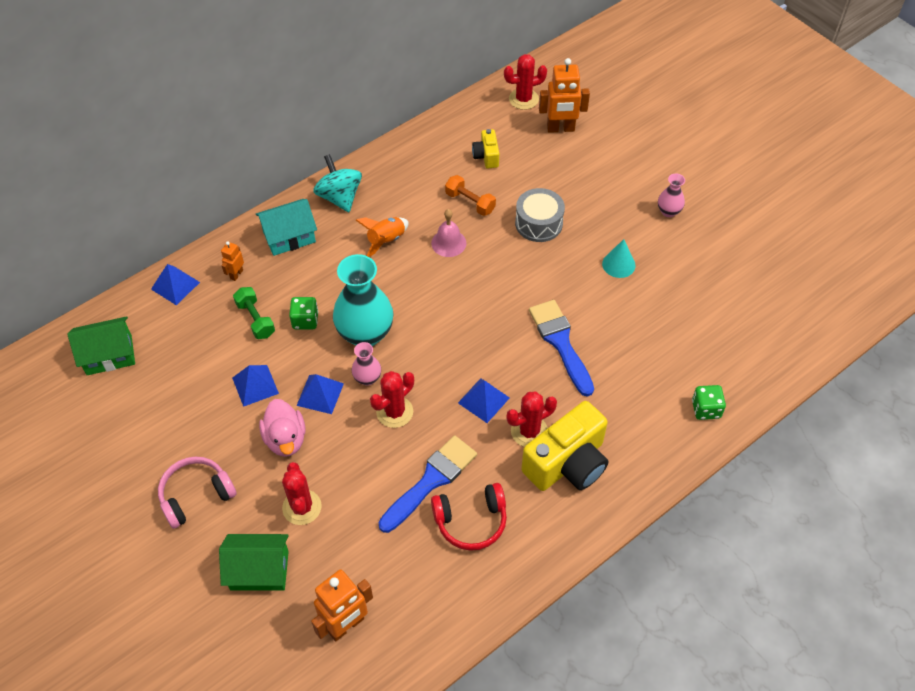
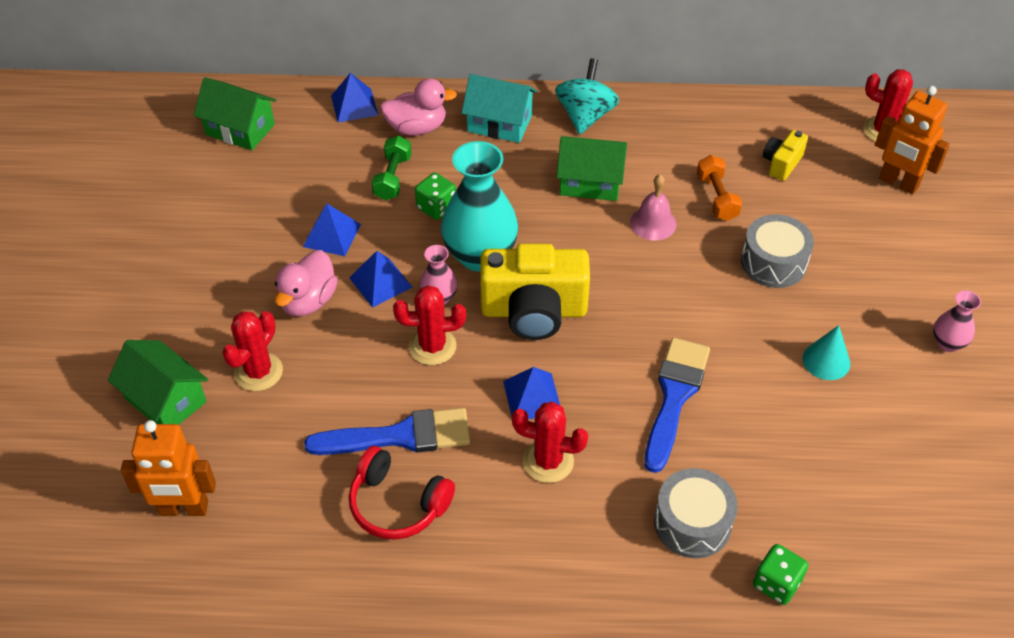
camera: 40 degrees right, 5 degrees down
(196, 495) = (184, 295): pink headphones -> none
(236, 274) = (417, 128): orange robot -> pink duck
(386, 241) = (590, 182): orange rocket -> green house
(567, 463) = (556, 522): yellow camera -> yellow camera (534, 311)
(636, 408) = (692, 523): none -> grey drum

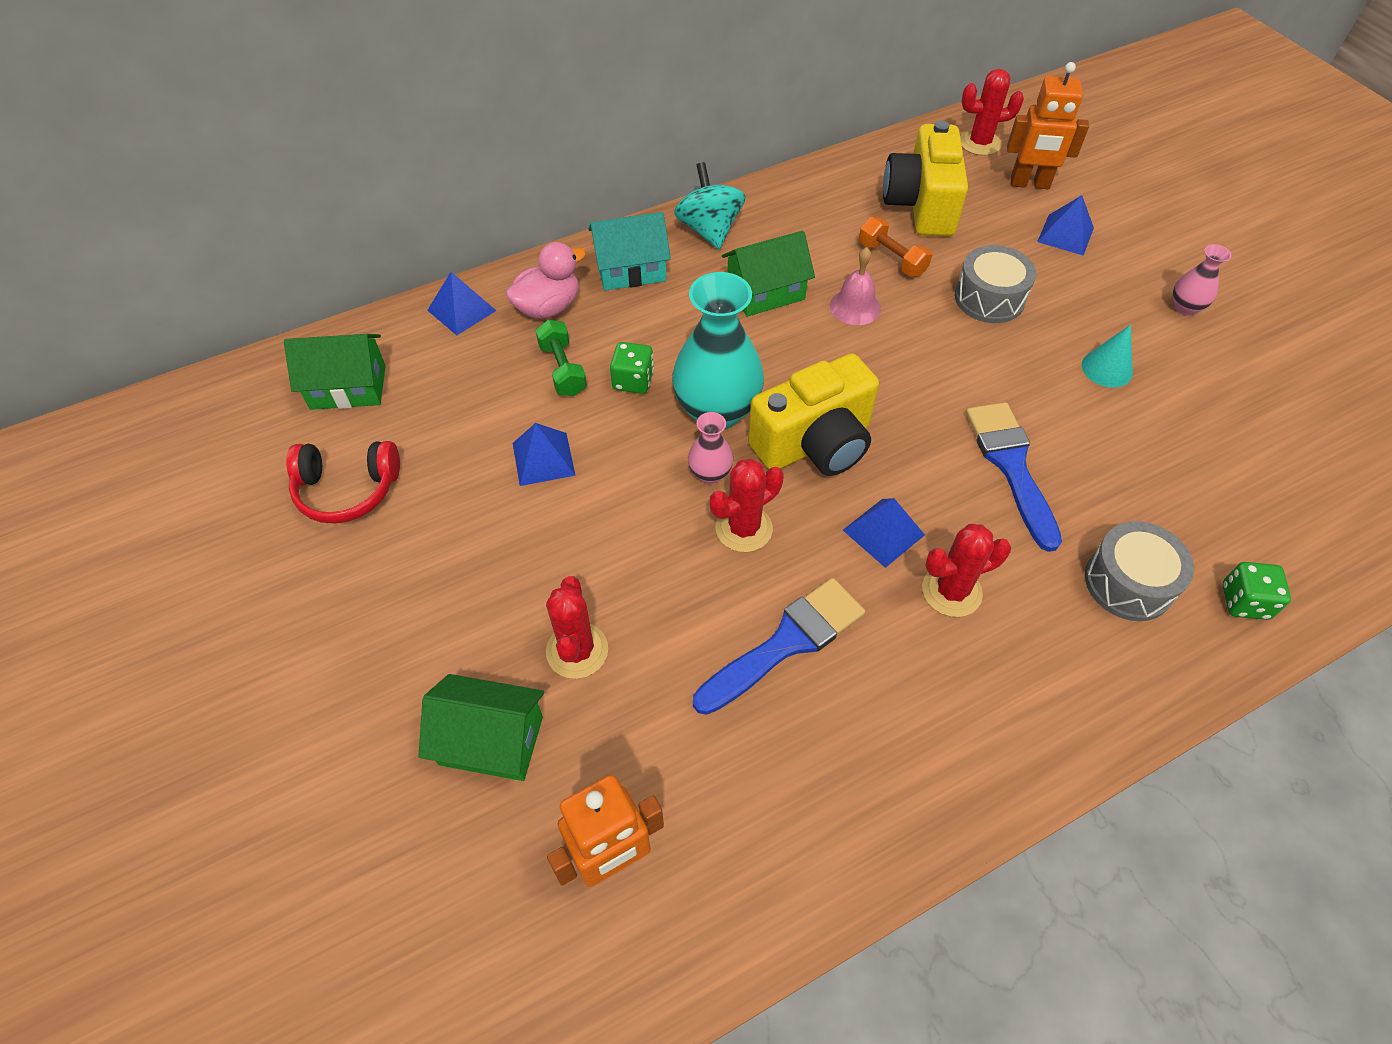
camera: 30 degrees left, 5 degrees up
(308, 301) = (572, 543): pink duck -> none
(380, 282) = (636, 485): blue pyramid -> blue pyramid (1065, 234)
(397, 504) = (843, 720): red headphones -> red headphones (347, 490)
(781, 163) = (921, 205): yellow camera -> yellow camera, size x2.04

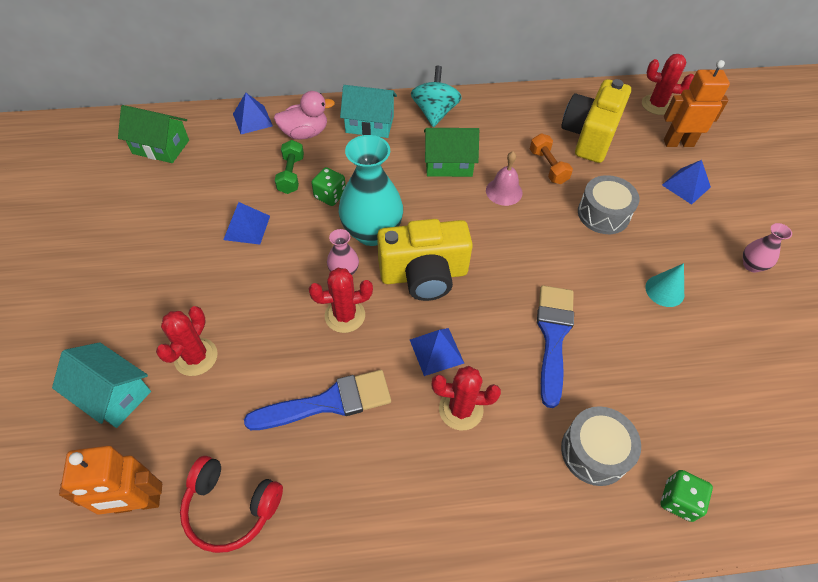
camera: 20 degrees right, 0 degrees up
(347, 490) = (124, 209): red headphones -> red headphones (231, 507)
(491, 741) = (113, 394): green house -> turquoise house
(1029, 184) = (678, 143): orange robot -> orange robot turned 150 degrees clockwise

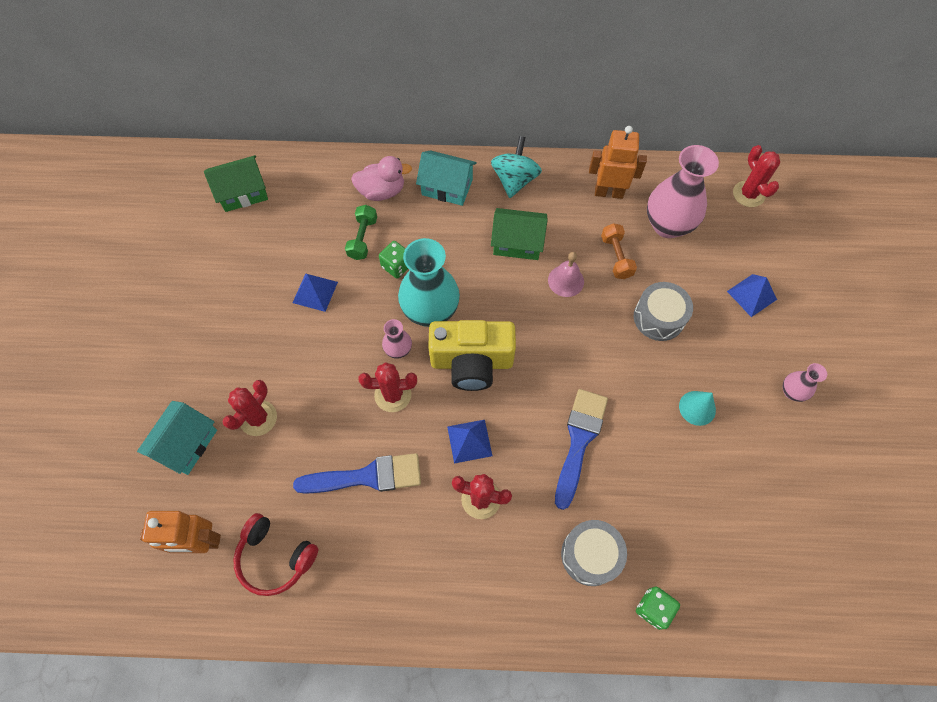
camera: 10 degrees right, 10 degrees up
(113, 394) = (186, 444): turquoise house -> turquoise house turned 75 degrees clockwise
(161, 147) = (243, 193): green house -> green house turned 45 degrees counterclockwise
(252, 120) = (333, 170): blue pyramid -> none
(589, 136) = (667, 225): yellow camera -> pink vase
(656, 105) = (748, 194): red cactus -> red cactus turned 45 degrees clockwise
(678, 143) = (758, 243): orange robot -> orange robot (608, 192)

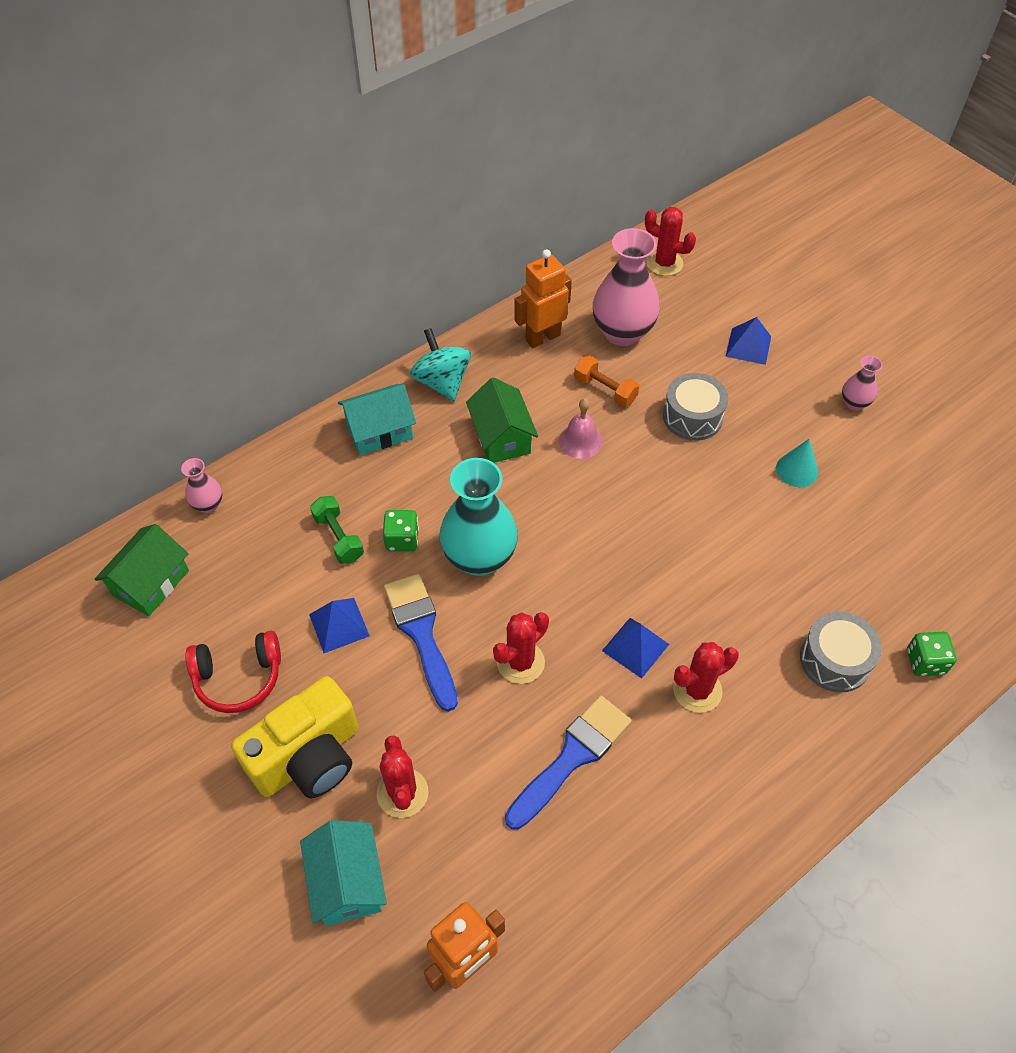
camera: 40 degrees left, 10 degrees down
(275, 557) = (559, 909): red headphones -> red headphones (239, 678)
(382, 191) = (313, 479): pink duck -> none
(398, 350) = (484, 617): pink vase -> pink vase (208, 504)
(471, 362) = (566, 575): yellow camera -> yellow camera (308, 757)
(517, 243) = (501, 437): green house -> green house turned 75 degrees counterclockwise
(579, 440) = (730, 571): blue brush -> blue brush (421, 633)

